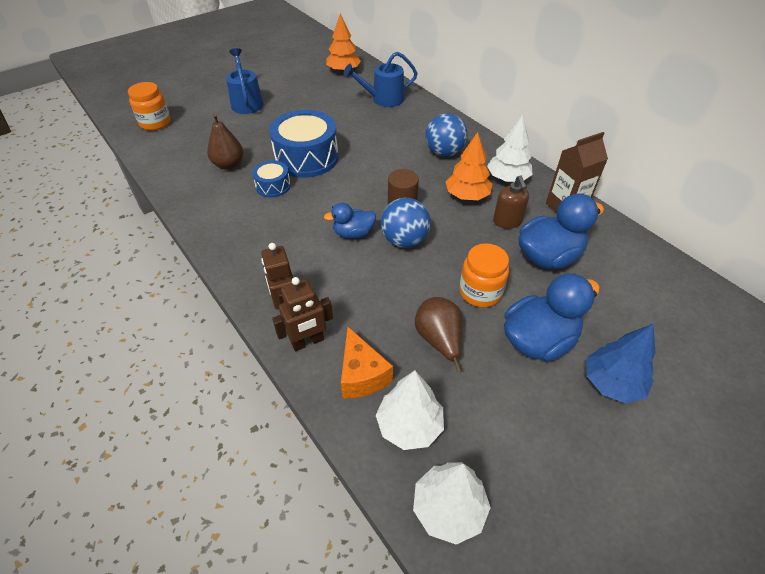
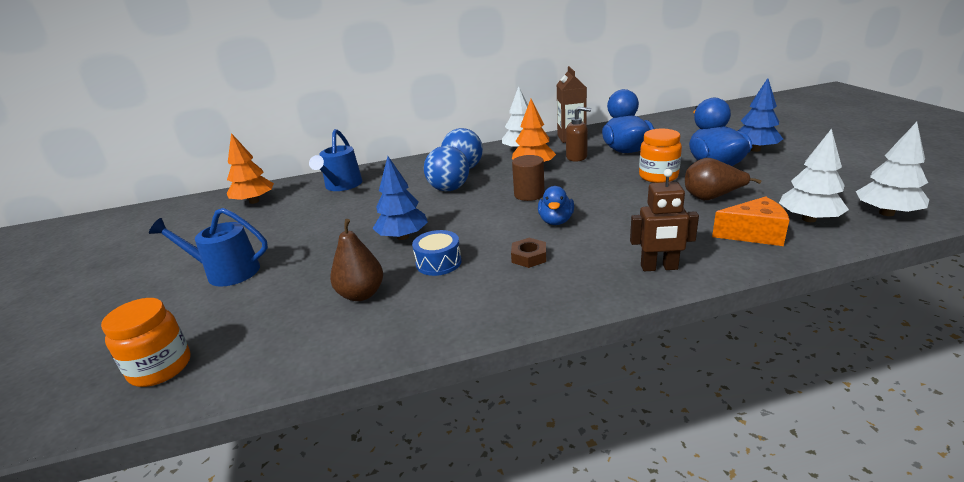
camera: 65 degrees left, 20 degrees down
(289, 230) = (529, 257): none -> brown nut
(306, 158) = (403, 237): blue drum -> blue tree
(308, 342) = (710, 258): brown robot -> none
(404, 240) = (579, 198): blue ball -> blue ball (449, 189)

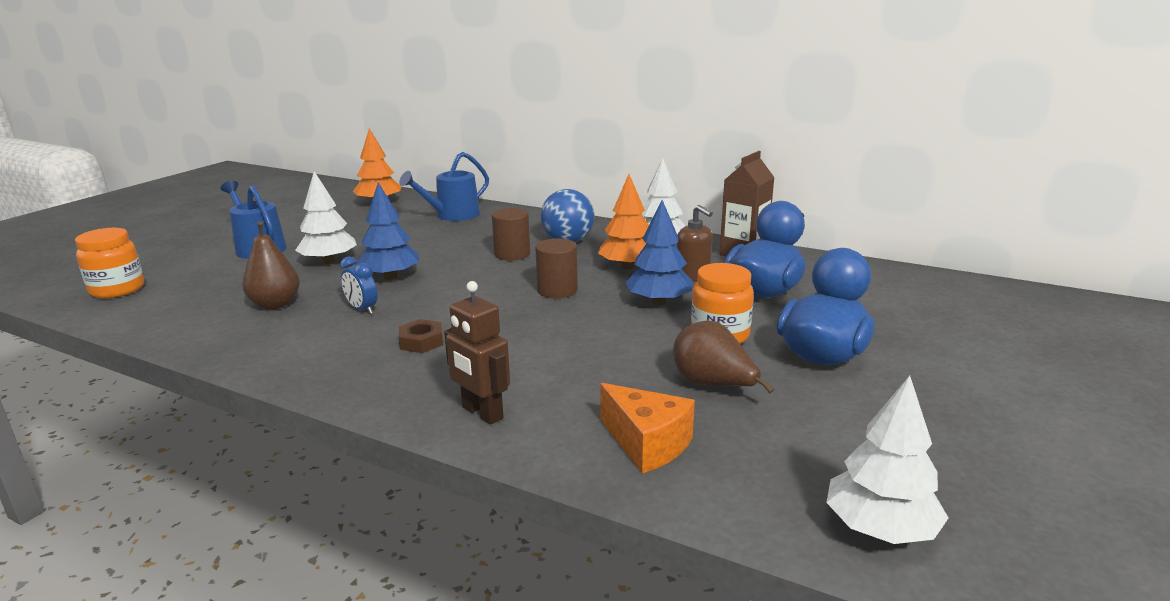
camera: 40 degrees right, 5 degrees down
(438, 262) = (362, 309): blue drum -> blue clock
(449, 189) = (512, 254): blue ball -> brown cylinder
(556, 221) = (515, 325): blue duck -> none
(755, 149) = (931, 365): blue tree -> blue tree (659, 302)
(808, 219) = (754, 470): white tree -> white tree (329, 261)

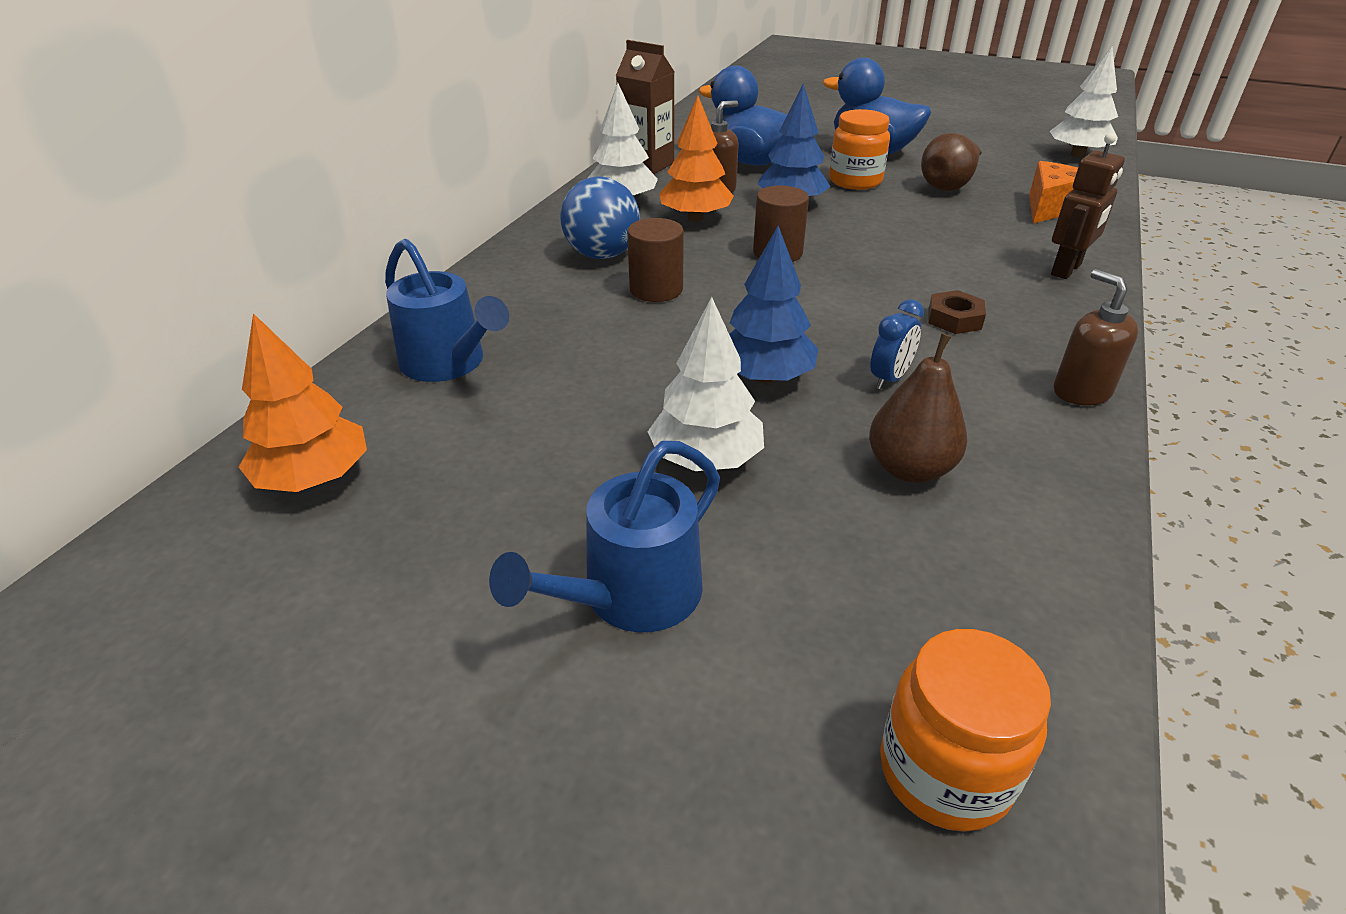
camera: 95 degrees left, 15 degrees up
(294, 371) = (1081, 391): none -> brown soap dispenser

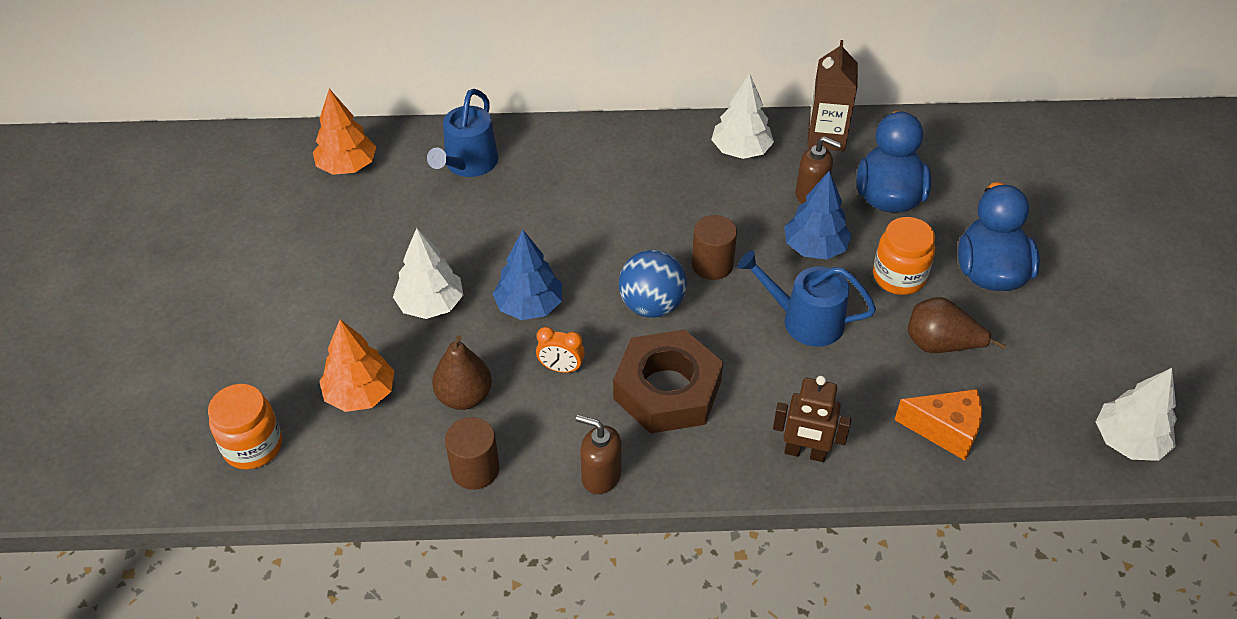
camera: 65 degrees right, 10 degrees up
(602, 255) = (644, 173): blue ball -> blue ball (651, 305)
(631, 596) = (315, 311): blue watering can -> blue watering can (805, 320)
(656, 289) = (611, 218): brown cylinder -> brown cylinder (475, 469)
(695, 218) = (742, 200): orange tree -> orange tree (361, 394)
(889, 378) = (561, 368): blue clock -> orange clock
(954, 319) = (667, 390): brown nut -> brown nut, size x2.32
(1081, 391) = (600, 476): brown soap dispenser -> brown soap dispenser turned 105 degrees counterclockwise

